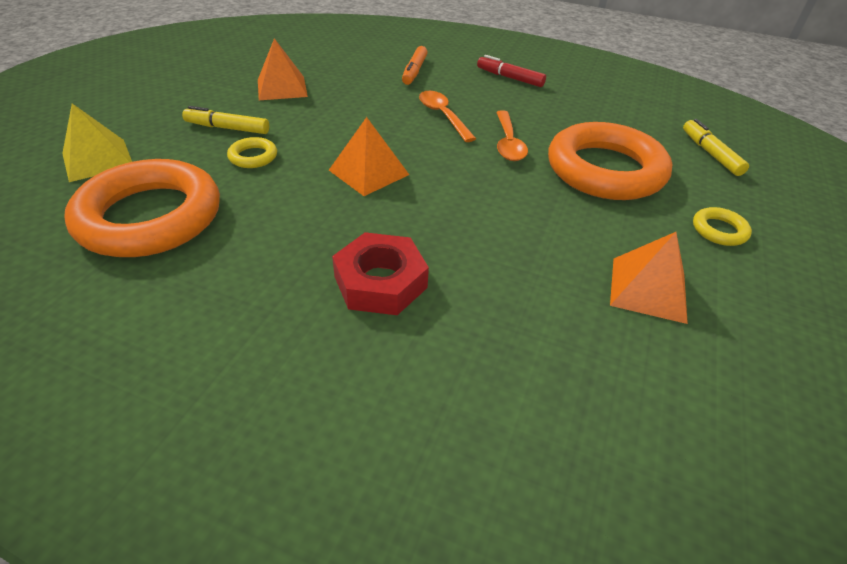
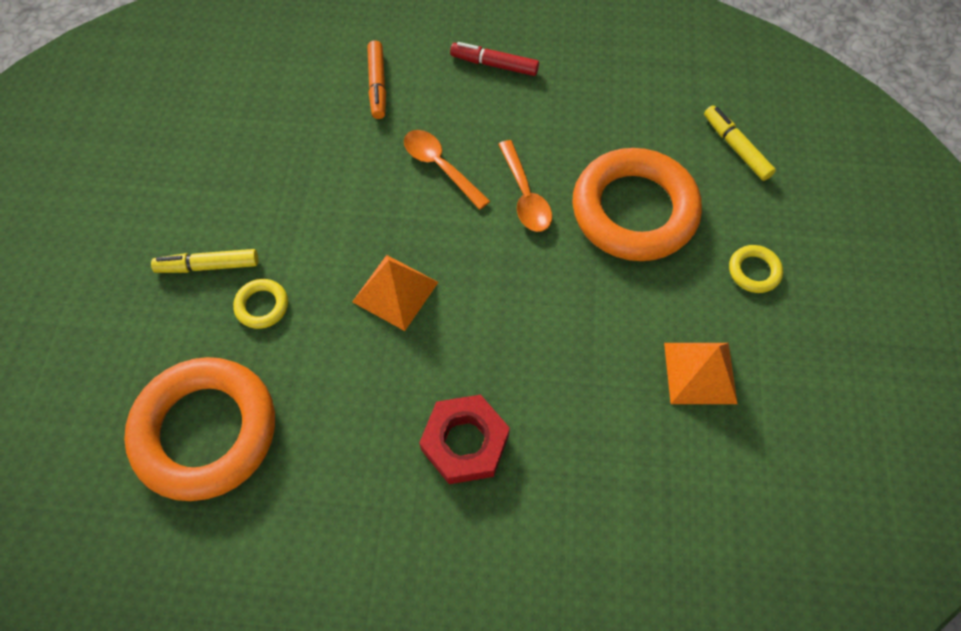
camera: 15 degrees left, 20 degrees up
(97, 160) = (95, 365): yellow pyramid -> none
(282, 88) = (233, 169): orange pyramid -> none

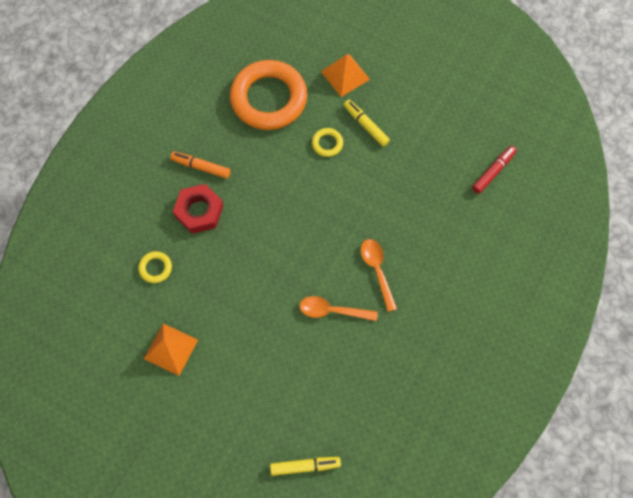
camera: 115 degrees right, 5 degrees up
(208, 266) = (366, 125): yellow marker -> yellow marker turned 60 degrees counterclockwise
(377, 85) = (460, 259): orange marker -> orange marker (201, 167)
(395, 292) = (302, 212): orange pyramid -> orange pyramid (345, 75)
(440, 167) = (377, 270): orange spoon -> orange spoon turned 90 degrees counterclockwise
(494, 64) = (447, 341): red marker -> red marker (493, 171)
(634, 210) = (290, 371): orange ring -> none
(754, 271) = (213, 419): yellow ring -> yellow ring (155, 268)

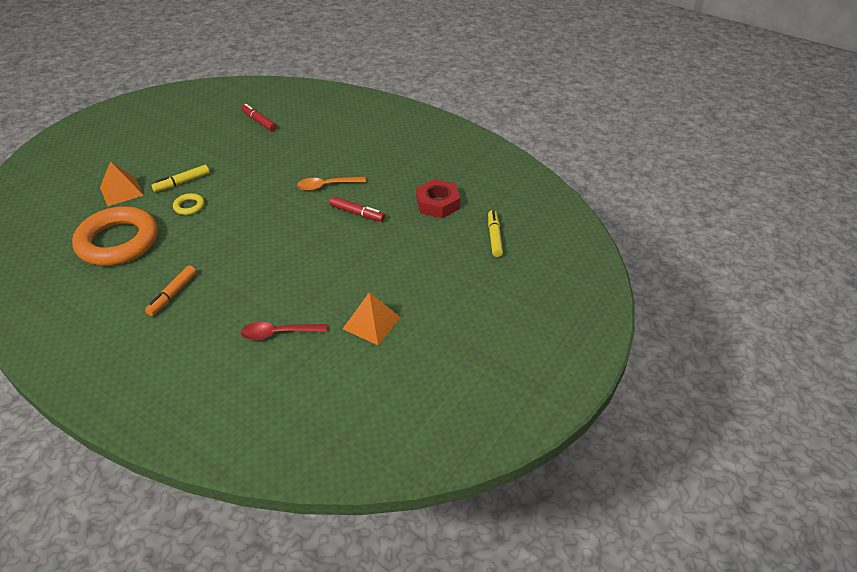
camera: 85 degrees left, 25 degrees down
(155, 268) = (278, 333): yellow ring -> red spoon
(199, 211) = (224, 297): red nut -> red nut (438, 203)
(332, 311) = (357, 213): orange spoon -> red marker

